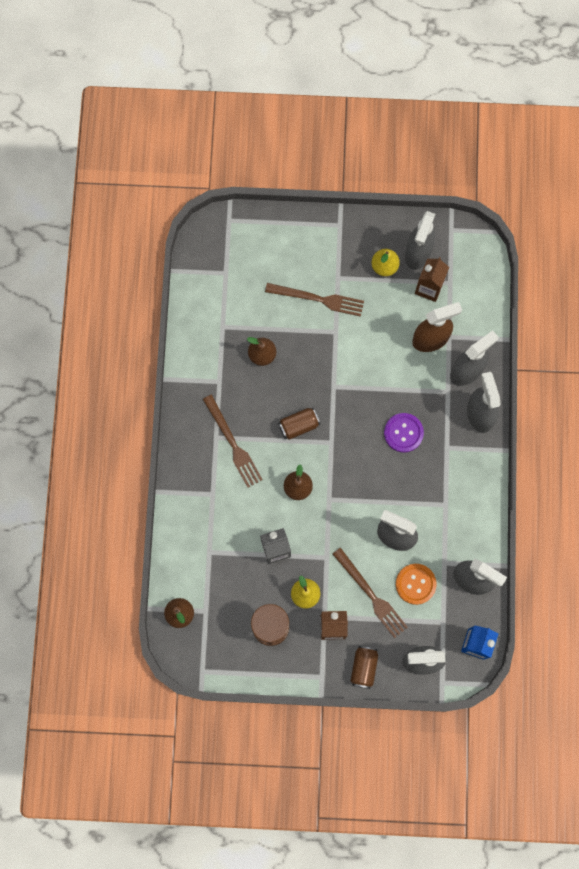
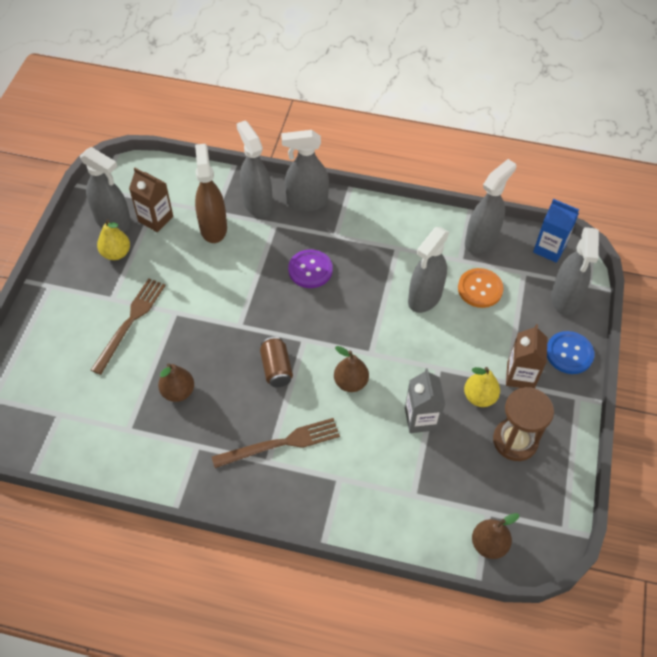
camera: 80 degrees left, 20 degrees down
(363, 667) = (569, 353): brown can -> blue button
(371, 595) = (487, 332): brown fork -> none

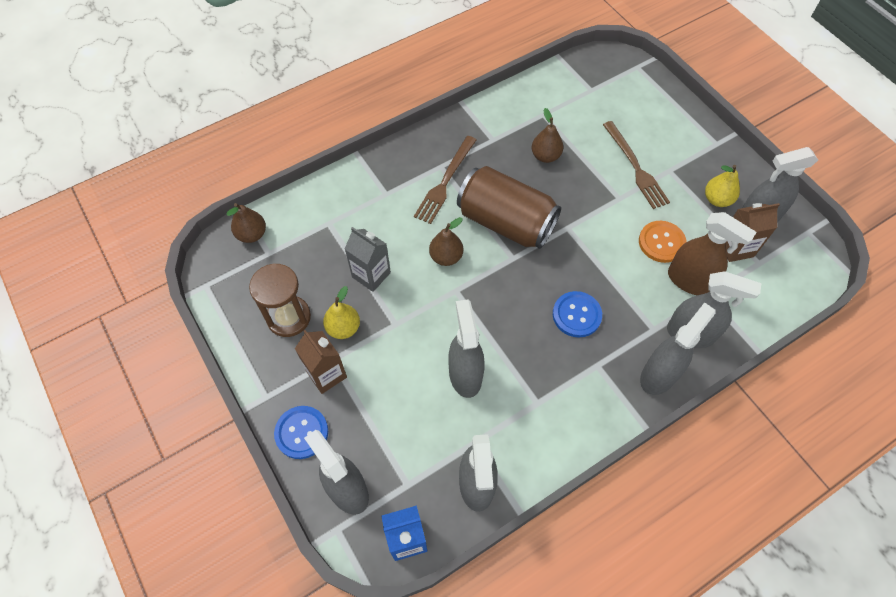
camera: 135 degrees right, 5 degrees up
(276, 368) = (506, 222): brown can -> brown can, size x2.11
(310, 270) = (576, 315): purple button -> blue button
(480, 289) = (429, 428): orange button -> orange button (661, 242)

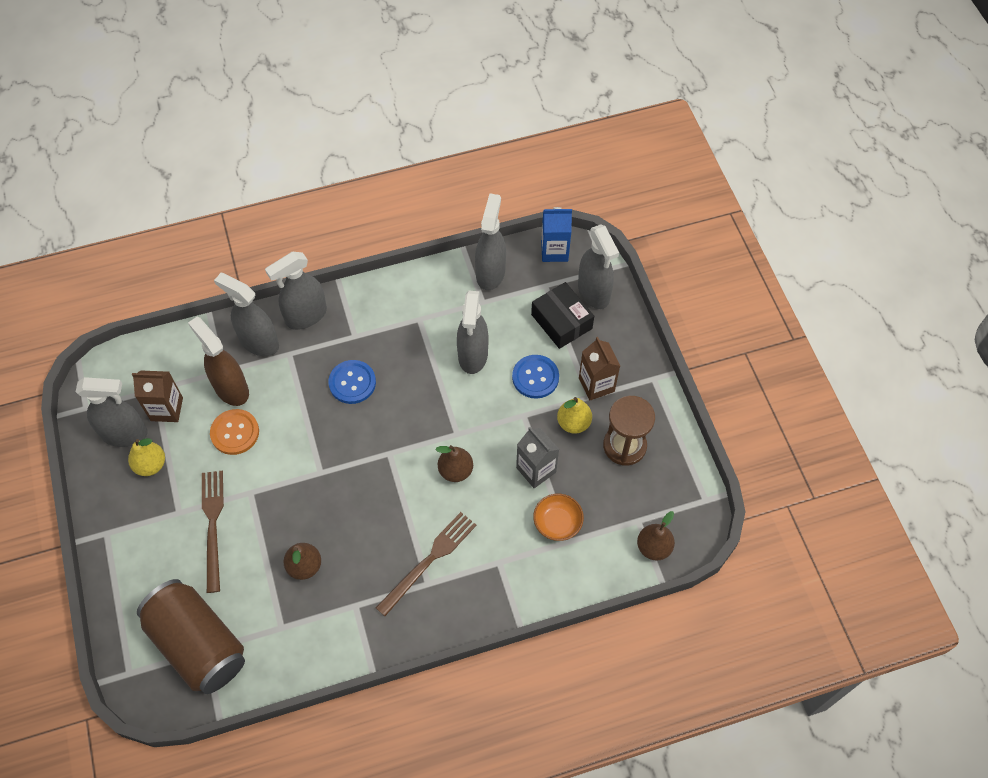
camera: 165 degrees left, 0 degrees up
(301, 433) = (625, 342): blue button -> blue button (535, 377)
(342, 235) = (557, 522): none -> orange bowl
(378, 440) = (561, 321): none -> black box
(506, 222) = (381, 494): brown can -> brown can (198, 644)

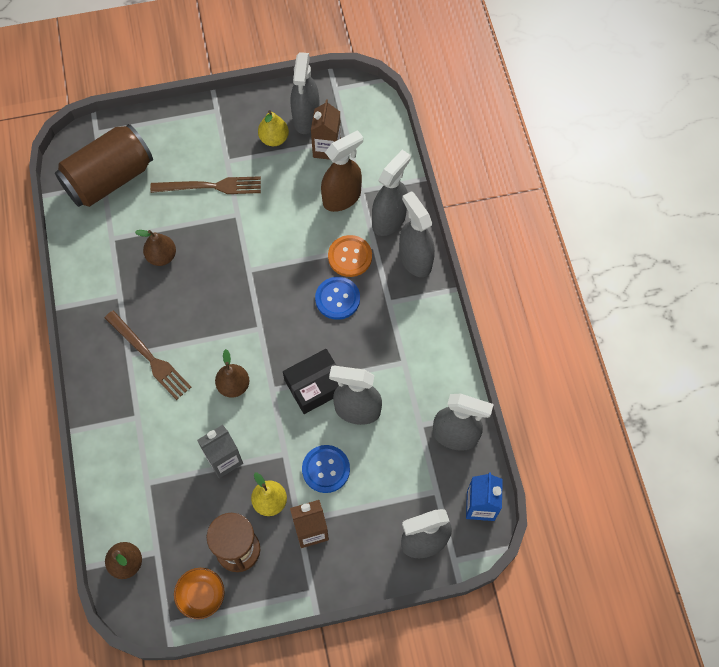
camera: 95 degrees right, 5 degrees up
(235, 432) = (297, 201): orange button -> orange button (350, 257)
(557, 522) = (167, 474): orange bowl -> orange bowl (201, 595)
(561, 321) = (390, 503): black box -> black box (315, 385)

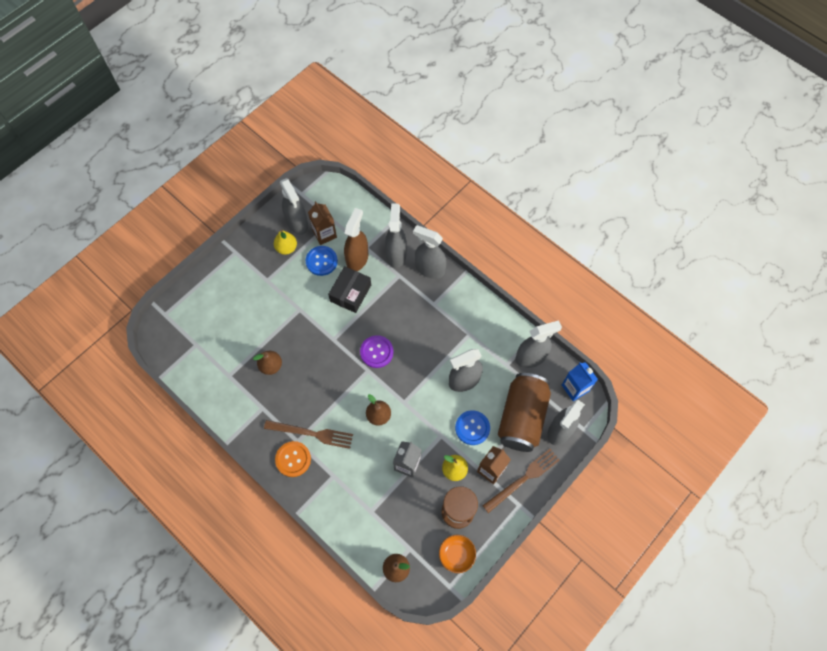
camera: 35 degrees left, 0 degrees up
(109, 179) = (197, 338): brown can -> brown can (522, 417)
(210, 186) = (269, 302): brown fork -> brown fork (523, 479)
(284, 314) = (376, 352): none -> purple button
(315, 385) = (428, 382): black box -> black box (350, 293)
(337, 299) = (401, 322): blue button -> blue button (321, 261)
(350, 257) = (389, 291): orange button -> orange button (293, 459)

